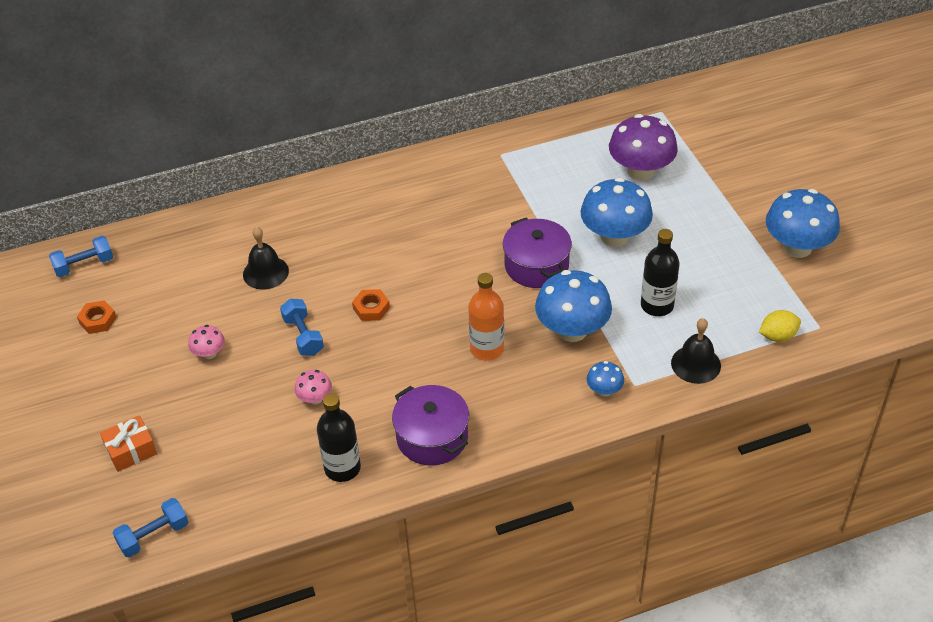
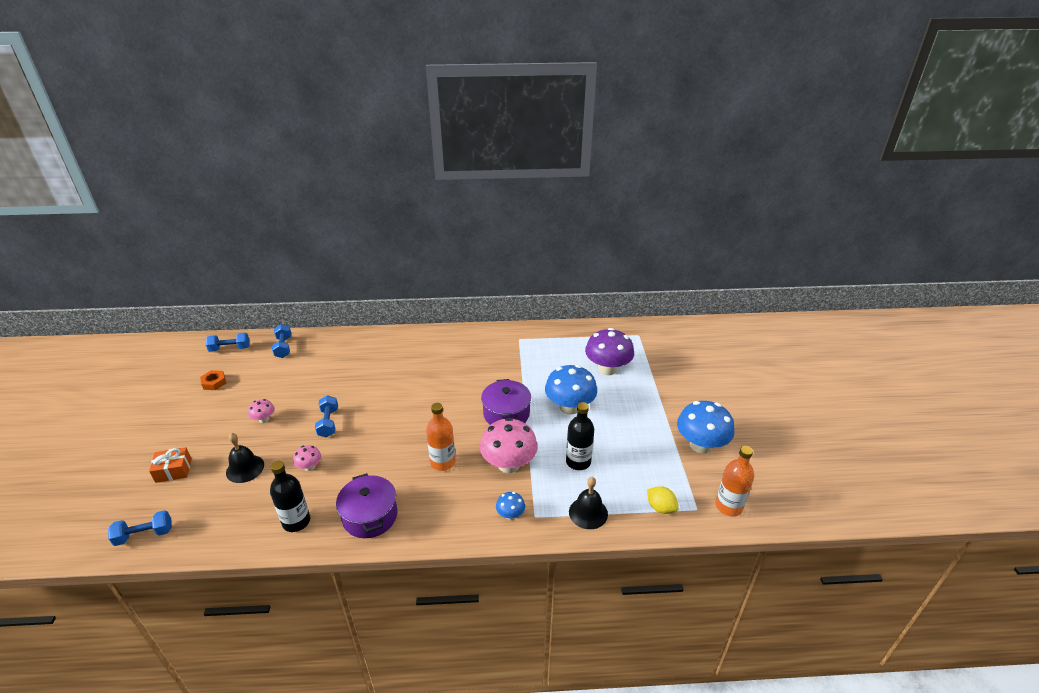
camera: 15 degrees right, 10 degrees down
(165, 245) = (283, 347): none -> blue dumbbell
(265, 272) = (331, 377): black bell -> black bell (245, 468)
(371, 308) = (382, 415): orange nut -> none
(572, 330) = (509, 464): blue mushroom -> pink mushroom
(777, 336) = (660, 507): yellow lemon -> yellow lemon turned 45 degrees clockwise
(854, 314) = (728, 506): none -> orange bottle

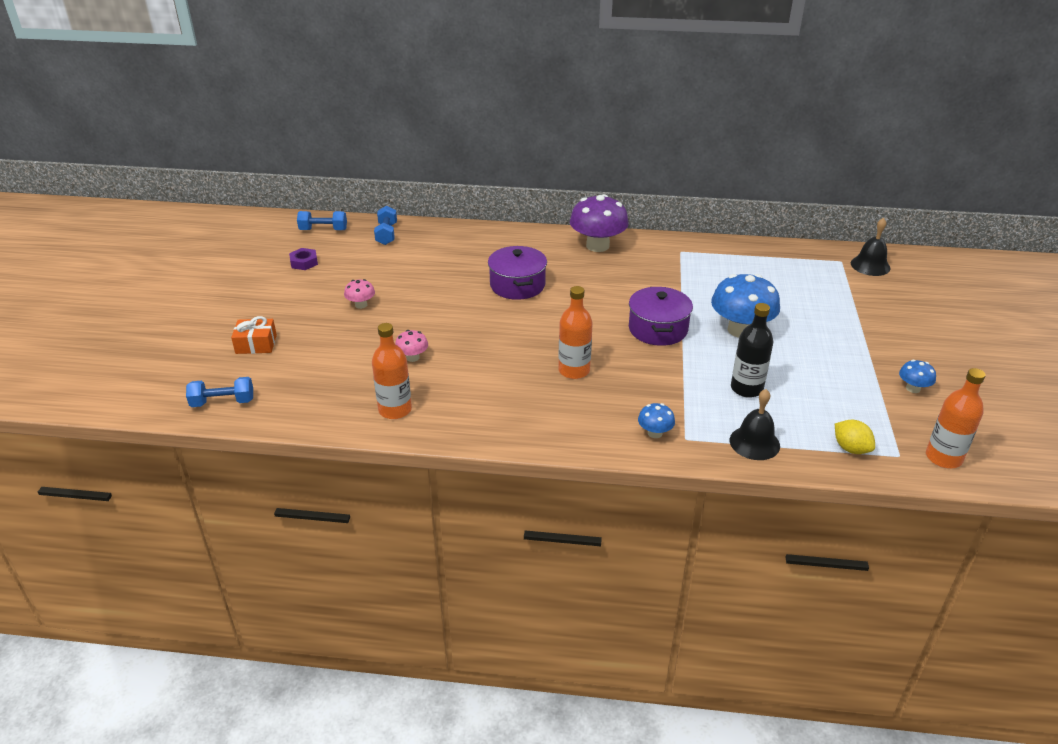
camera: 10 degrees right, 0 degrees up
(214, 382) = (304, 262): orange nut -> purple nut
(245, 468) = (337, 351): black bell -> black bell (870, 265)
(296, 521) = (395, 410): black bottle -> orange bottle
(328, 423) = (437, 316): blue dumbbell -> none
(370, 516) = (482, 414): purple pot -> purple pot (517, 285)
(509, 464) = (657, 381): pink mushroom -> none
(607, 369) = (795, 294): purple mushroom -> purple mushroom (597, 246)
(700, 445) = (913, 388): blue mushroom -> blue mushroom, size x0.48

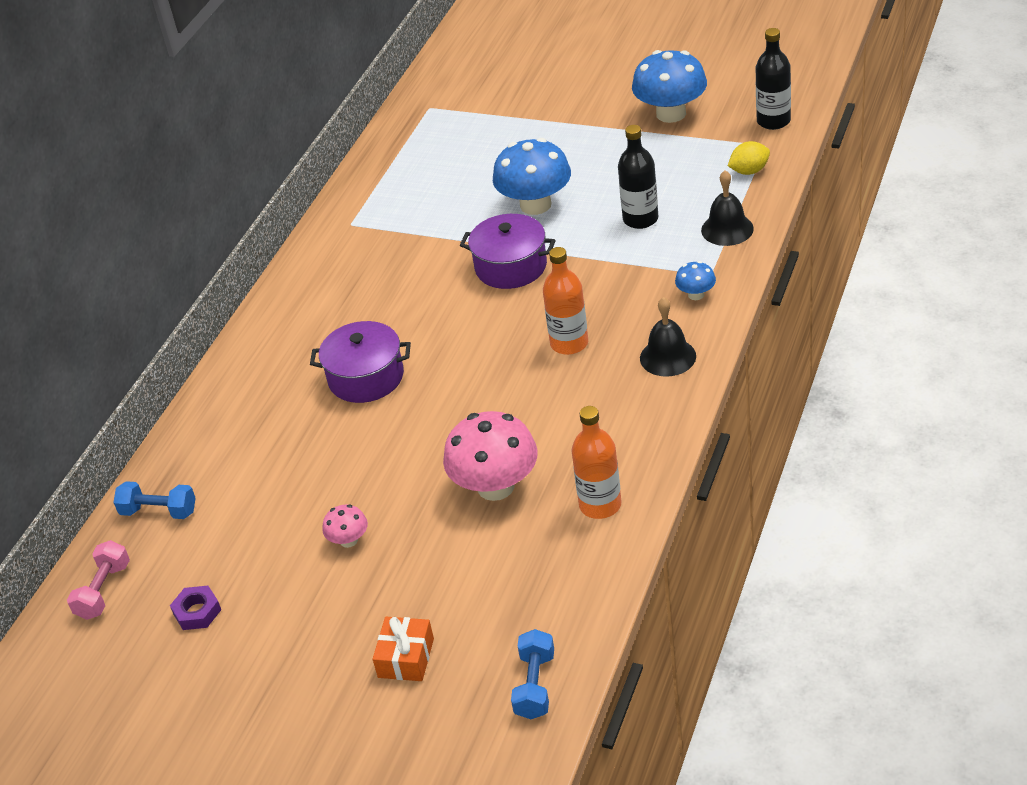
camera: 70 degrees left, 5 degrees up
(323, 230) = (104, 591): blue dumbbell -> pink dumbbell
(412, 357) = (495, 486): pink mushroom -> pink mushroom, size x2.10
(597, 246) = (302, 294): purple mushroom -> none
(870, 265) = (448, 90): black bell -> black bell (668, 357)
(913, 388) = (671, 114): blue mushroom -> blue mushroom, size x2.10
(943, 458) = (773, 121): orange bottle -> black bottle

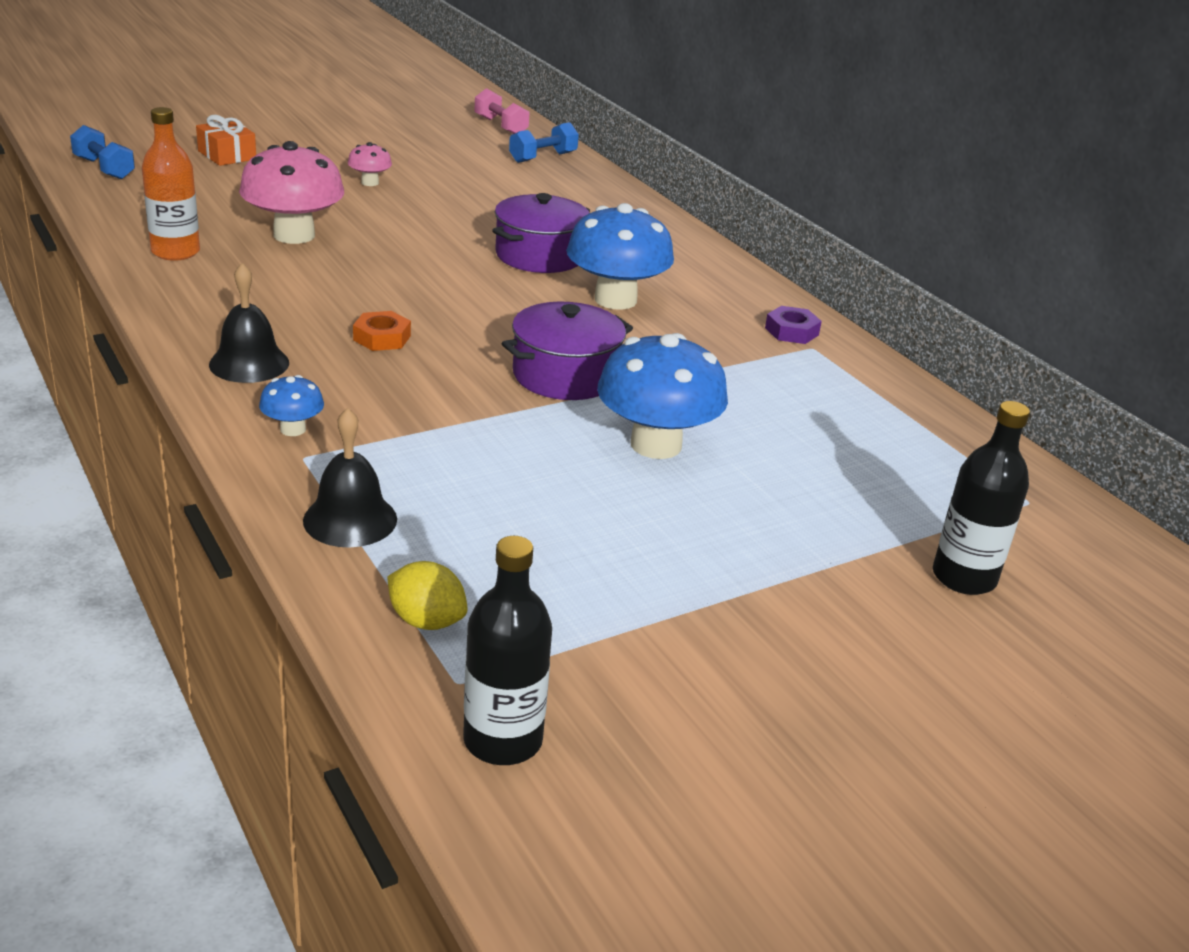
camera: 120 degrees right, 10 degrees down
(197, 612) = (418, 135): purple nut -> purple nut (791, 331)
(569, 343) = (382, 338): orange bottle -> orange nut
(640, 219) = (493, 483): black bottle -> black bottle (964, 577)
(671, 114) = (697, 663): blue mushroom -> blue mushroom (615, 300)
(749, 171) = (426, 621): yellow lemon -> yellow lemon turned 75 degrees counterclockwise

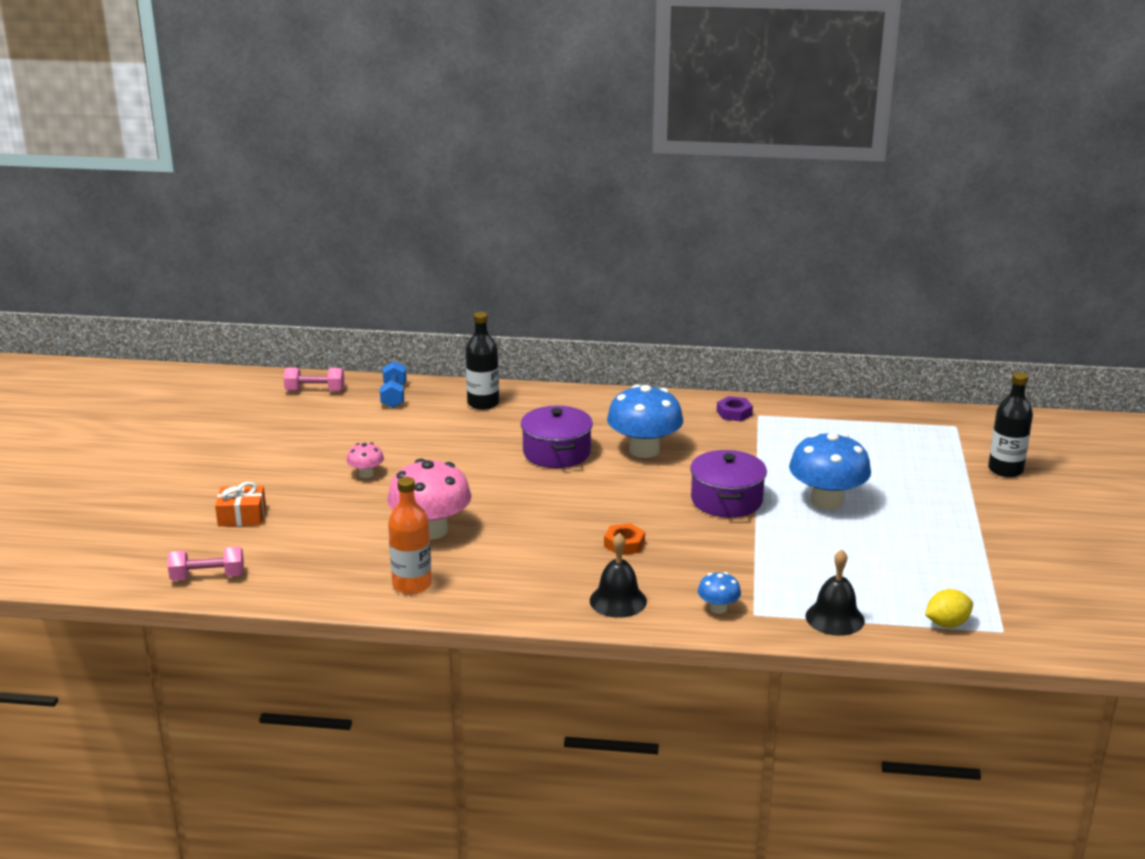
camera: 50 degrees left, 5 degrees down
(104, 168) = (208, 577): blue dumbbell -> pink dumbbell
(503, 740) = (1054, 633): black bottle -> black bottle (483, 403)

